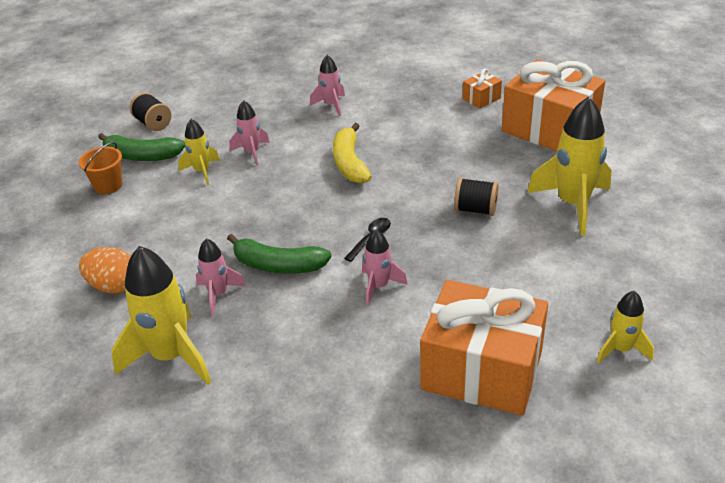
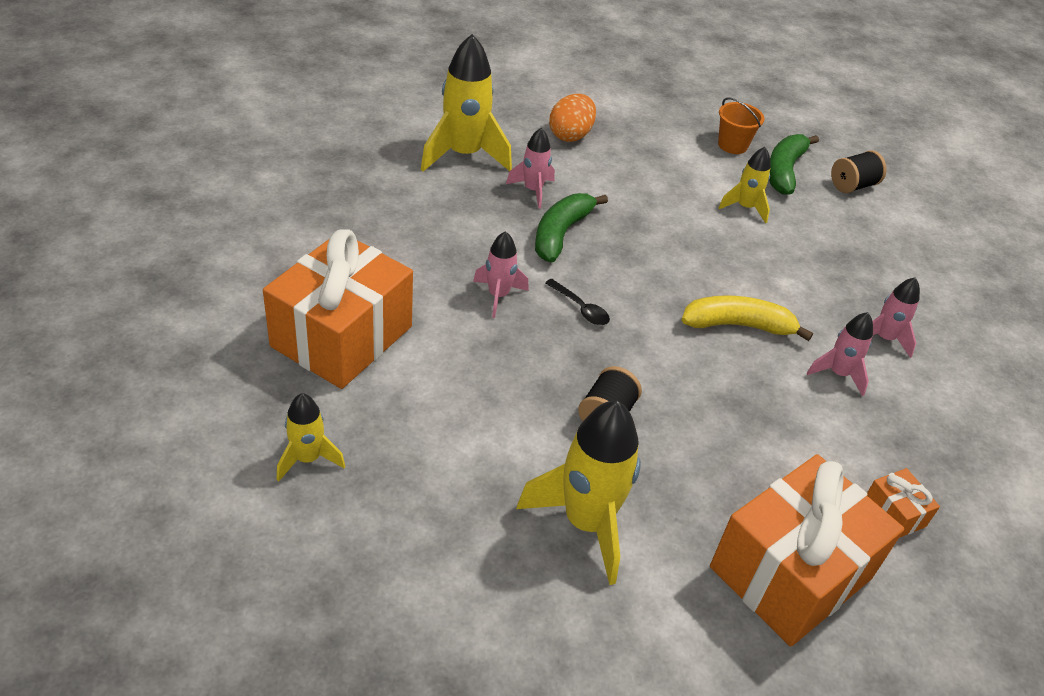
camera: 95 degrees right, 5 degrees up
(252, 152) = (777, 249): pink rocket -> pink rocket (838, 374)

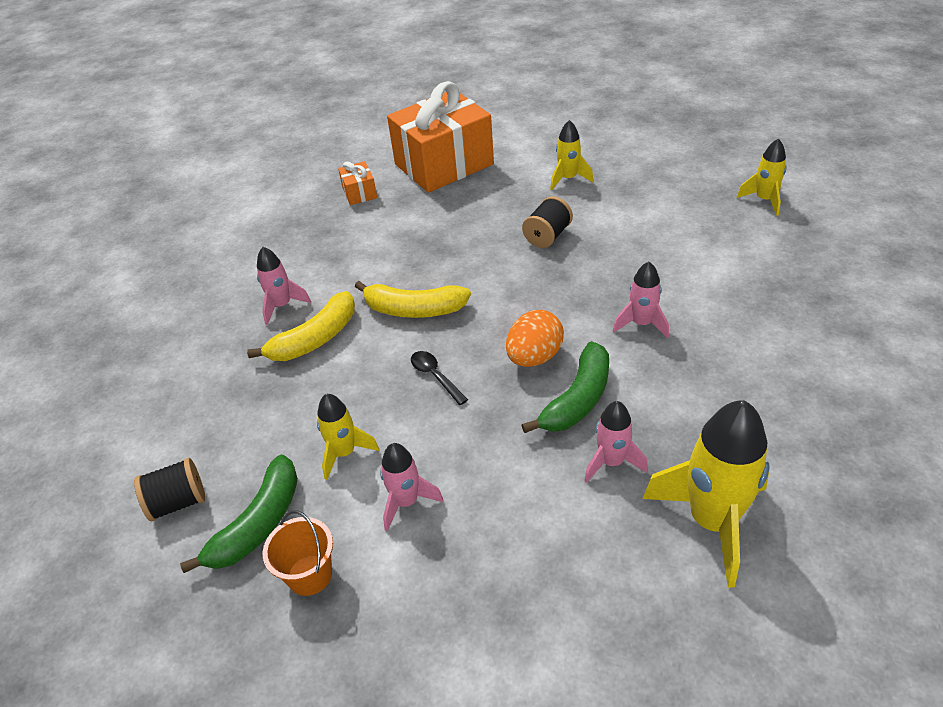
camera: 165 degrees left, 0 degrees up
(342, 336) = (776, 279): orange gift -> none
(570, 135) = (557, 578): orange egg -> orange egg (534, 357)
(581, 308) = (561, 316): black spoon -> black spoon (435, 376)
(586, 523) = (568, 179): yellow rocket -> yellow rocket, size x0.54
(825, 300) = (315, 339): none -> yellow banana
(838, 374) = (344, 274): pink rocket -> pink rocket (406, 502)

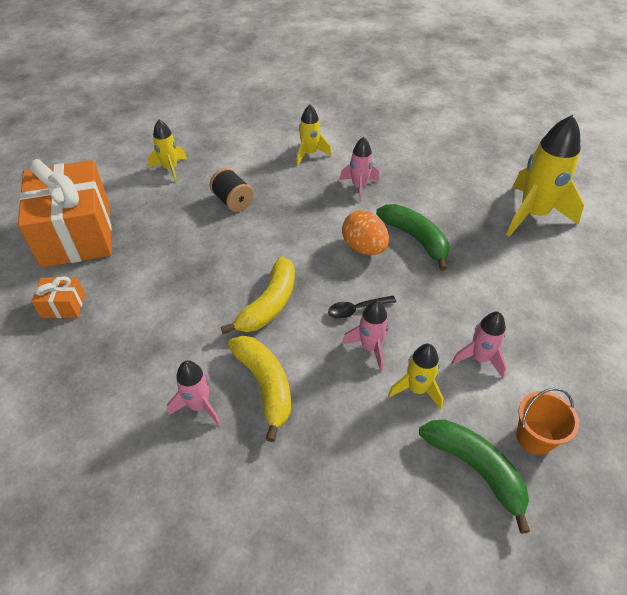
camera: 75 degrees left, 5 degrees up
(178, 502) = (432, 539): black spool -> none
(611, 462) = (476, 240): pink rocket -> pink rocket (370, 347)
(764, 200) = (273, 96): yellow rocket -> yellow rocket (310, 154)

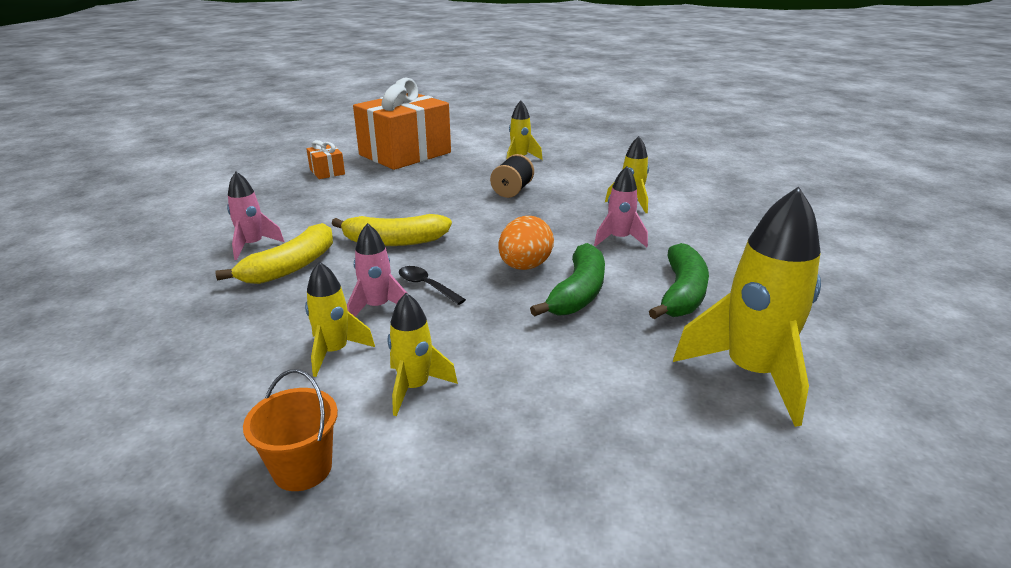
camera: 60 degrees right, 20 degrees down
(475, 469) = (231, 425): green banana -> green banana (681, 293)
(479, 358) = (415, 387): pink rocket -> yellow rocket

